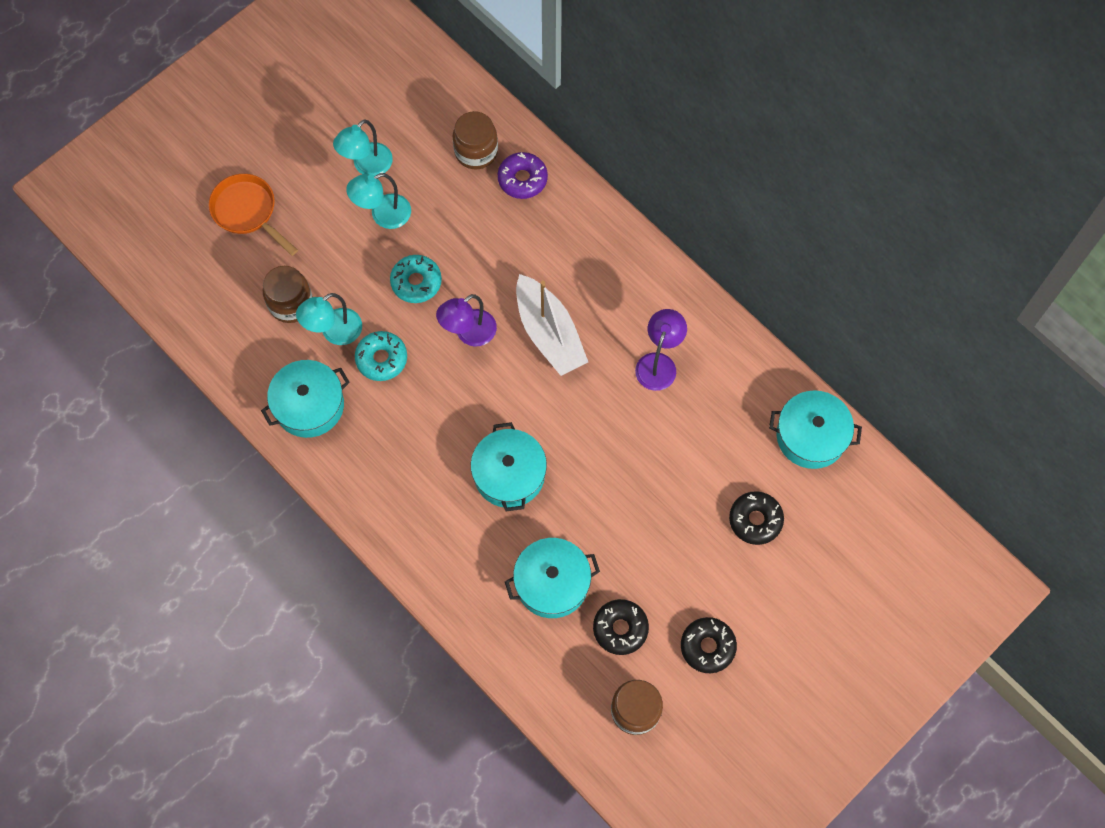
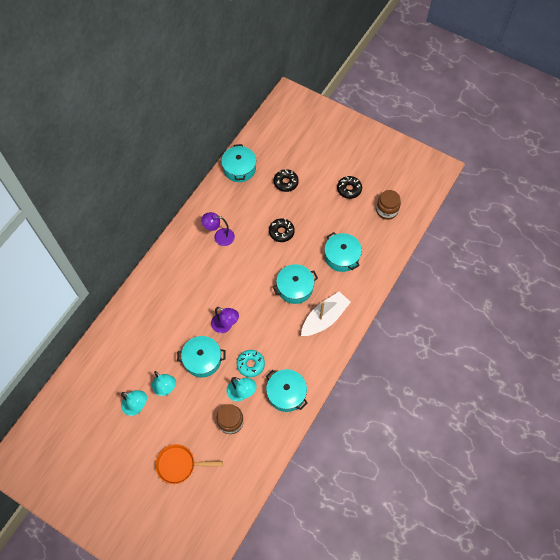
camera: 105 degrees left, 5 degrees down
(248, 212) = (179, 465): orange pan -> orange pan turned 60 degrees clockwise
(416, 282) = (202, 360): turquoise donut -> turquoise pot
(476, 151) = (117, 351): brown jar -> none
(522, 179) = (130, 323): purple donut -> none
(549, 333) = (216, 288): white boat -> white boat (324, 318)
(620, 628) = (353, 224): black donut -> black donut (281, 232)

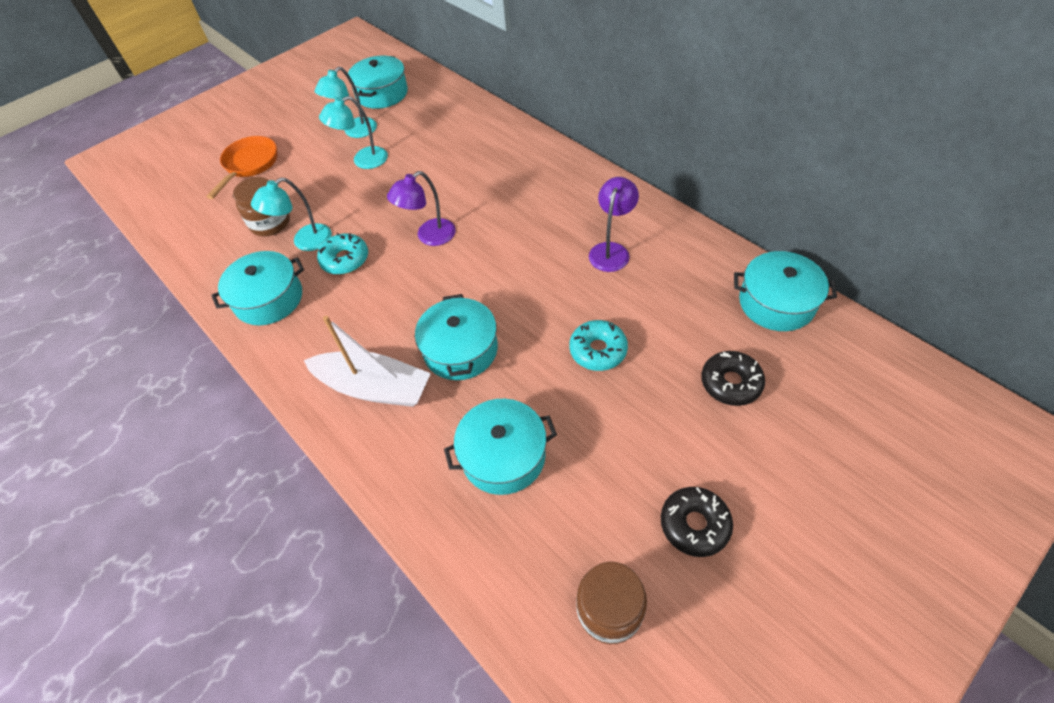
camera: 110 degrees right, 10 degrees down
(202, 360) = (385, 203): turquoise pot -> turquoise pot (382, 93)
(281, 232) = (598, 350): black donut -> turquoise donut
(324, 318) = (374, 387): white boat -> white boat turned 45 degrees counterclockwise

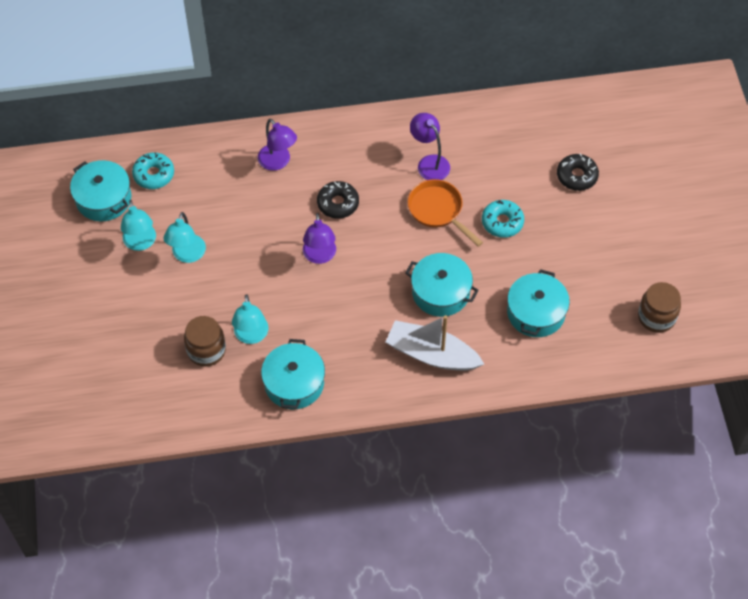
camera: 60 degrees left, 5 degrees up
(249, 165) = (110, 337): orange pan -> orange pan (438, 211)
(345, 259) = (295, 318): turquoise donut -> turquoise donut (154, 174)
(374, 387) = (431, 354): white boat -> white boat turned 120 degrees counterclockwise
(507, 157) = (278, 162): none -> purple lamp
(694, 524) = (642, 252): black donut -> black donut (338, 203)
(776, 303) = (543, 113): turquoise pot -> none

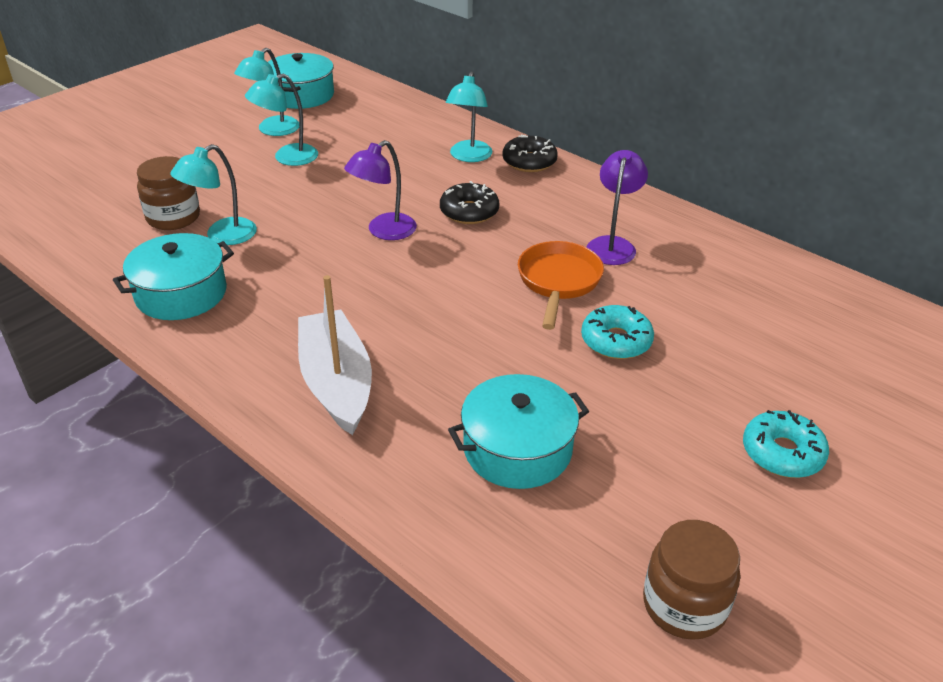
camera: 50 degrees right, 20 degrees down
(154, 174) = (361, 105): turquoise donut -> turquoise donut (782, 453)
(278, 162) = (469, 157): purple lamp -> turquoise lamp
(440, 292) = (443, 342): turquoise pot -> none
(577, 176) = (783, 370): black donut -> black donut (529, 162)

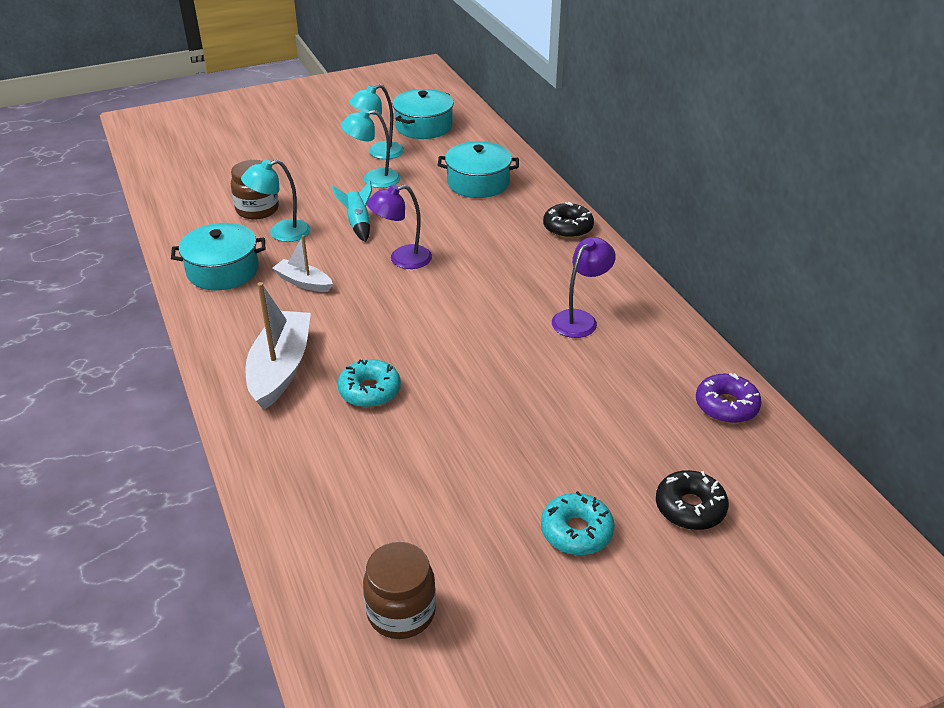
camera: 25 degrees right, 0 degrees up
(290, 282) = (303, 282): none -> white boat
(306, 207) = (358, 224): none -> turquoise rocket
(469, 157) = (519, 211): turquoise lamp -> none
(469, 212) = (482, 260): black donut -> black donut (690, 507)
(517, 449) = (371, 458): turquoise pot -> turquoise pot (478, 182)
(558, 282) = (508, 338): orange pan -> none
(616, 341) = (515, 400): turquoise donut -> turquoise donut (369, 391)
(809, 289) = (726, 406): none -> purple donut

